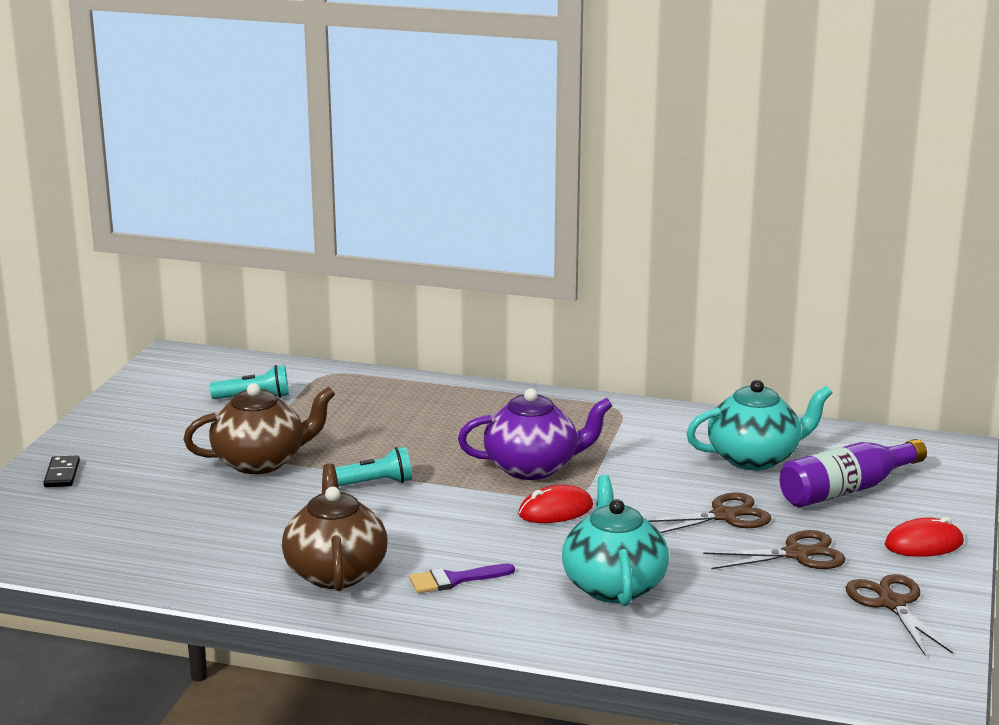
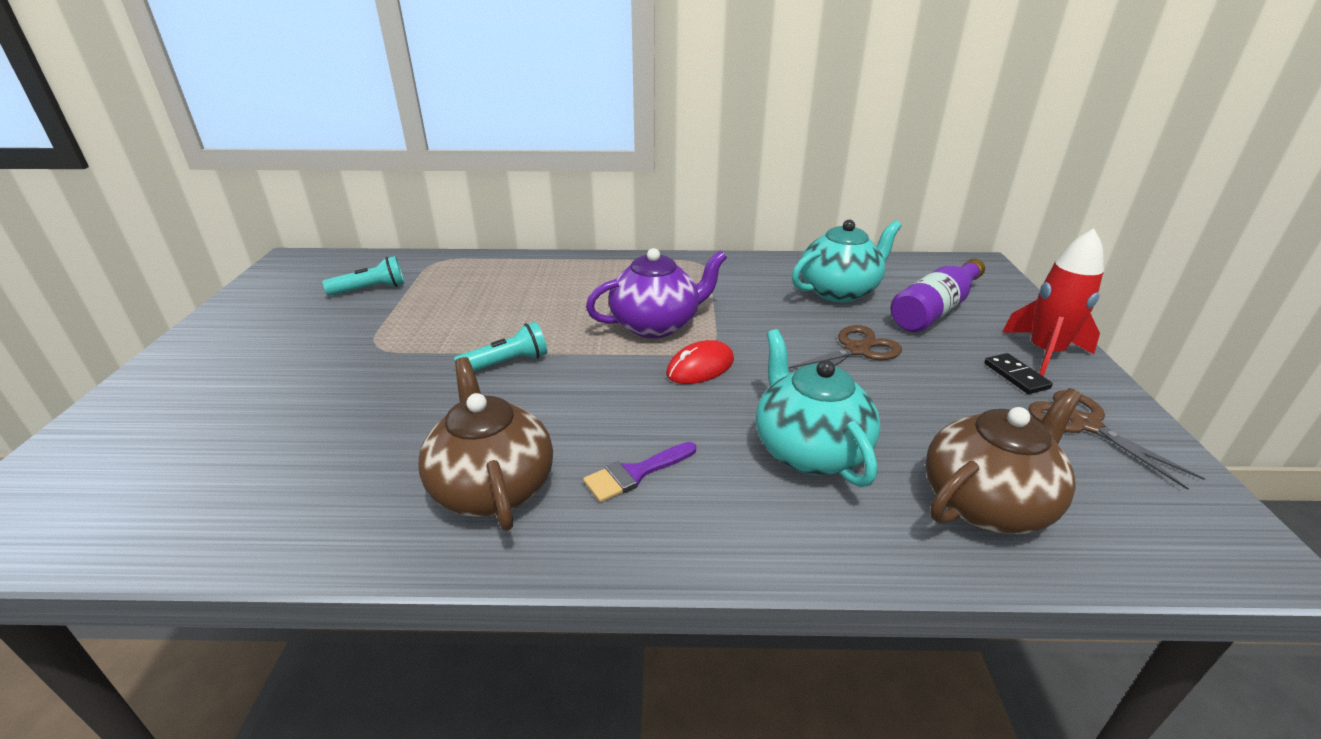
camera: 15 degrees left, 10 degrees up
(62, 474) = (149, 401): black domino -> black domino (1016, 376)
(261, 462) = (384, 354): brown teapot -> brown teapot (986, 503)
(797, 554) = (951, 381): brown scissors -> none
(924, 544) = (1044, 353): red mouse -> red rocket

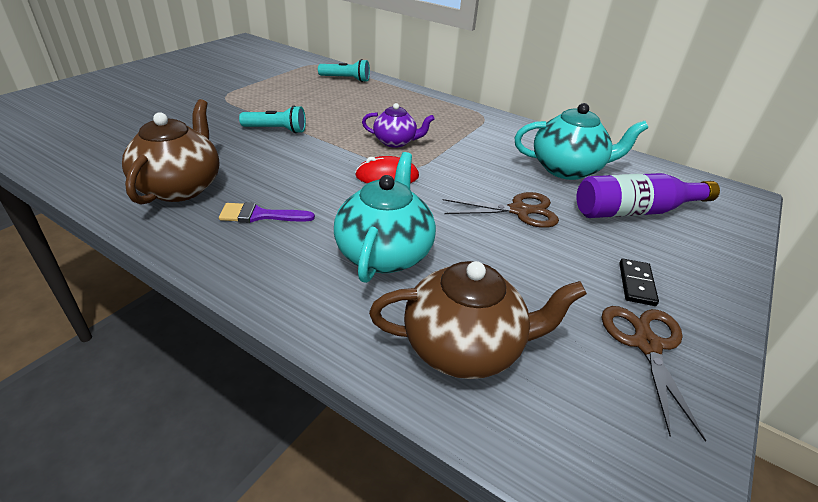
camera: 30 degrees right, 5 degrees up
(371, 289) = (261, 67): turquoise flashlight -> turquoise flashlight (346, 79)
(656, 325) = (395, 142): purple teapot -> purple teapot, size x0.61
(1044, 353) = (696, 281): red rocket -> none

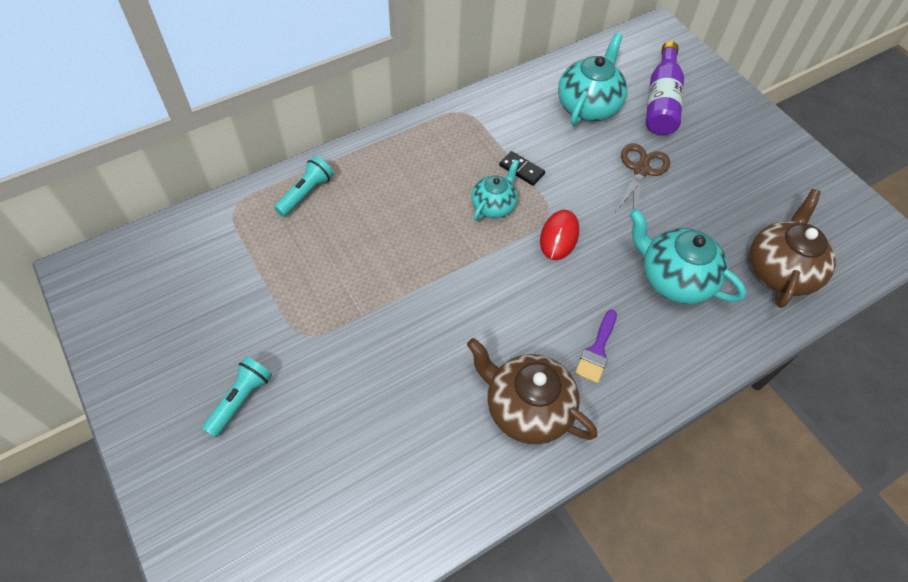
camera: 65 degrees left, 20 degrees up
(276, 130) = (426, 300): turquoise flashlight -> turquoise flashlight (240, 400)
(395, 142) = (494, 205): purple teapot -> turquoise teapot
(636, 284) = (741, 152): black domino -> black domino (521, 170)
(646, 344) = (794, 181): brown scissors -> none

